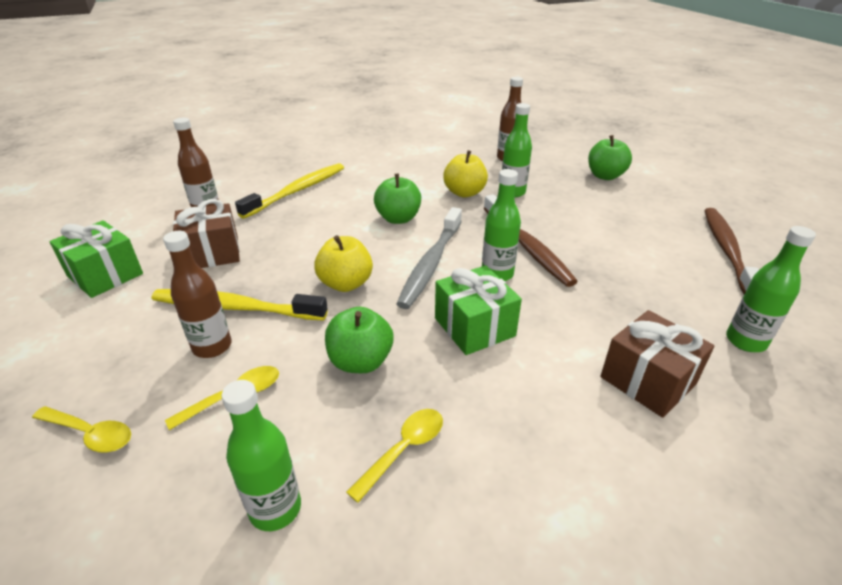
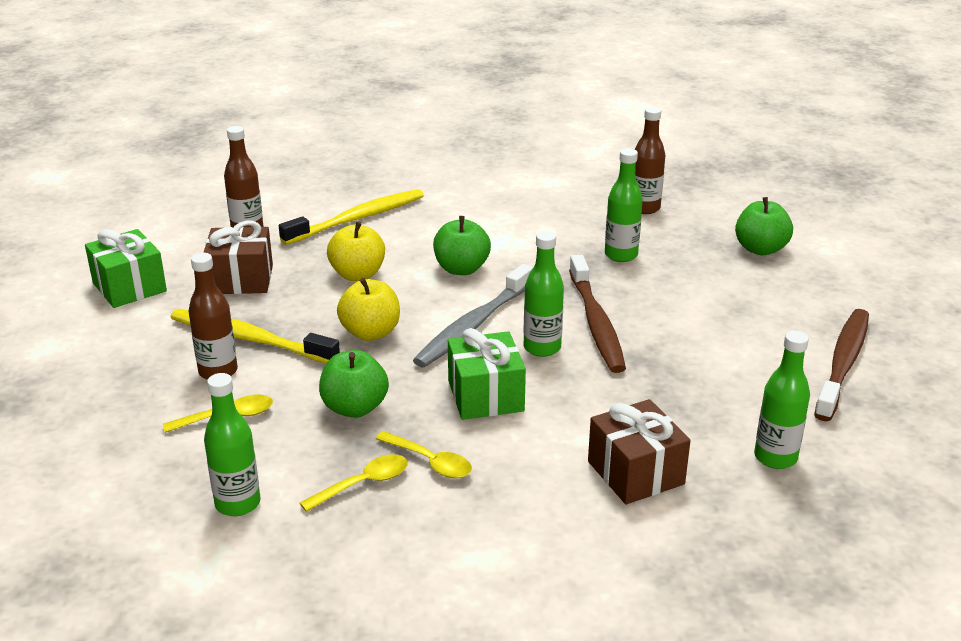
camera: 15 degrees right, 5 degrees down
(90, 434) = (99, 424): yellow spoon -> yellow spoon (430, 462)
(464, 193) = (559, 247): yellow apple -> yellow apple (357, 274)

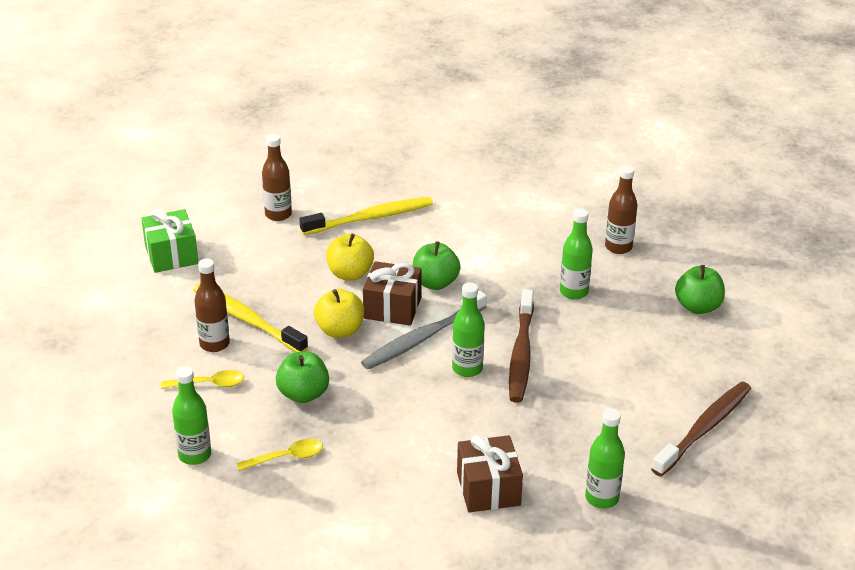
camera: 15 degrees right, 5 degrees up
(241, 279) = (258, 262): brown gift -> brown gift (392, 308)
(430, 462) = (341, 450): yellow spoon -> none
(486, 396) = (405, 403): green gift -> none

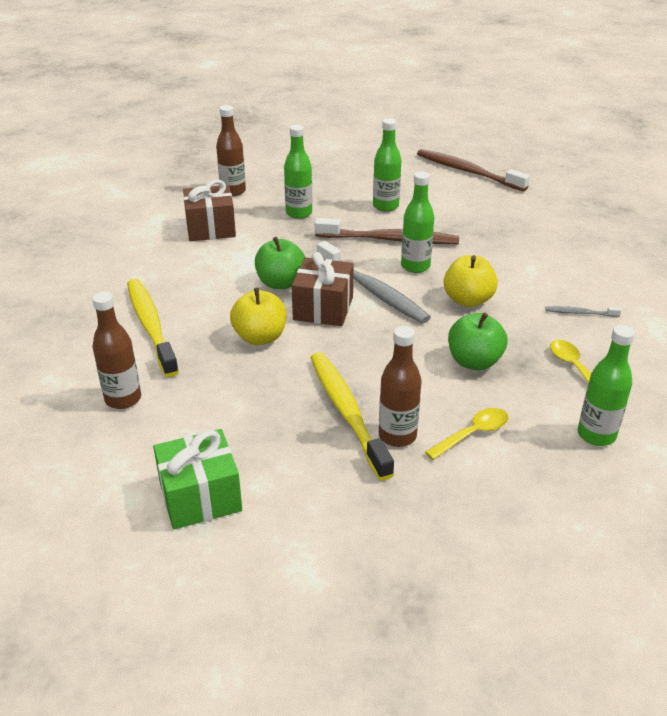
camera: 90 degrees left, 0 degrees up
(209, 384) = (473, 434): yellow spoon -> yellow spoon turned 60 degrees clockwise
(247, 319) = (347, 412): yellow toothbrush -> yellow toothbrush turned 120 degrees clockwise
(340, 330) = (363, 341): yellow apple -> yellow apple (468, 300)
(377, 477) = (580, 313): none -> grey toothbrush
(488, 489) = (570, 258): brown gift -> brown gift (211, 228)
(602, 498) = (559, 212): green bottle -> green bottle (385, 206)
(697, 307) = (320, 165): green apple -> none

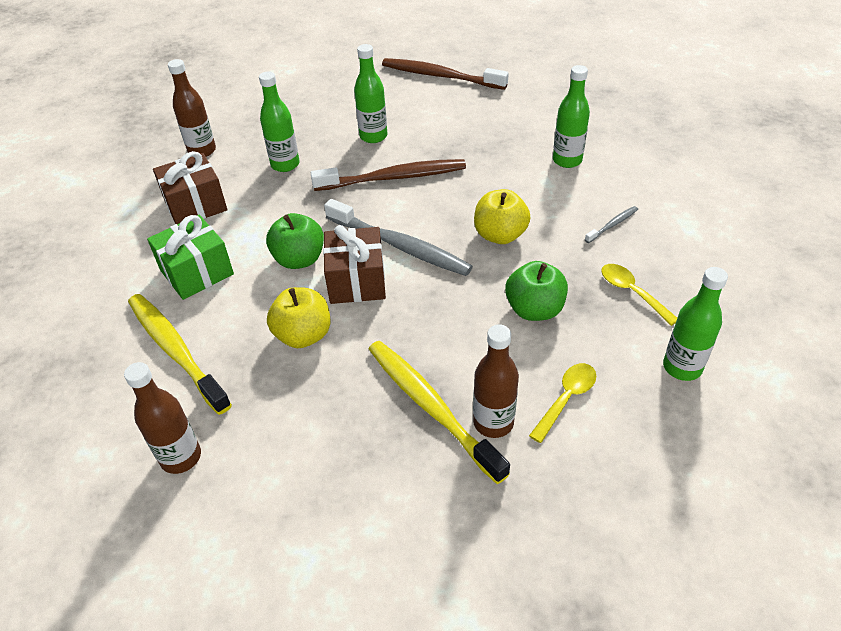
camera: 15 degrees left, 10 degrees up
(200, 497) = (316, 562): green gift -> green gift (197, 272)
(415, 266) = (432, 205): green bottle -> green bottle (567, 160)
(580, 313) = (612, 225): grey toothbrush -> grey toothbrush turned 150 degrees clockwise

